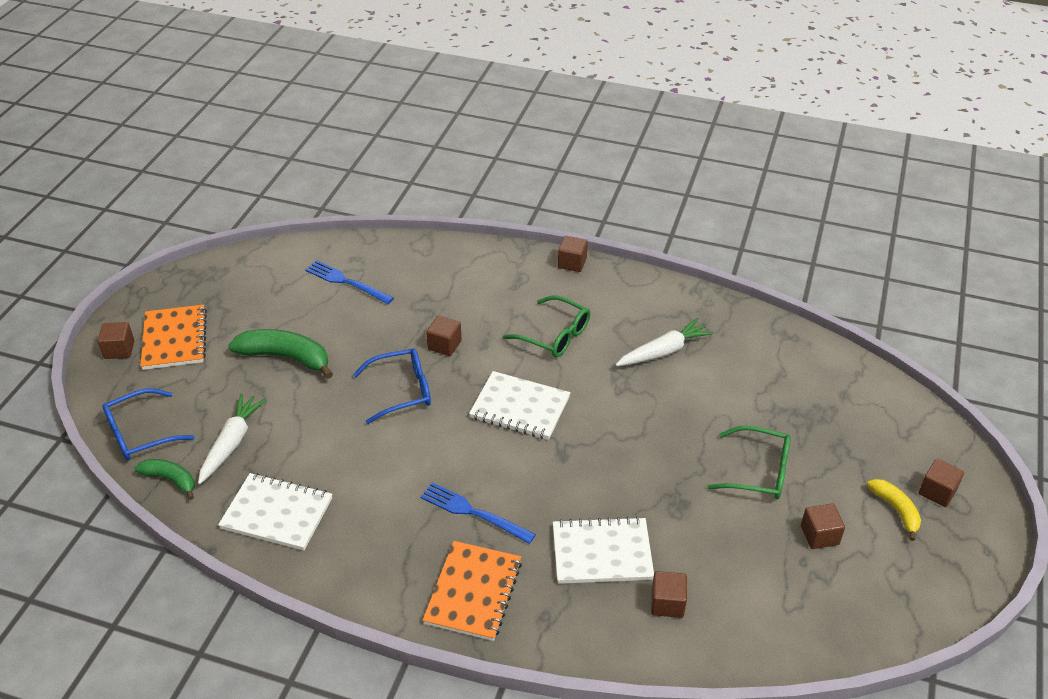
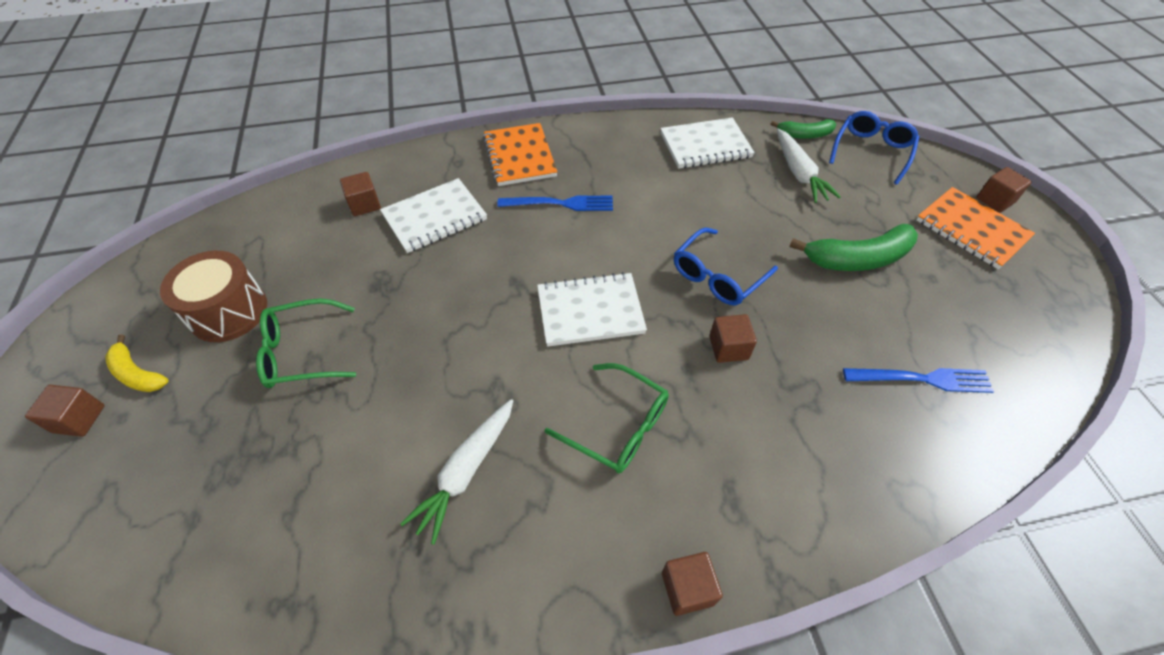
camera: 150 degrees right, 10 degrees up
(555, 335) = (618, 426): green glasses -> green glasses turned 150 degrees counterclockwise
(819, 535) = (228, 311): brown cube -> brown drum

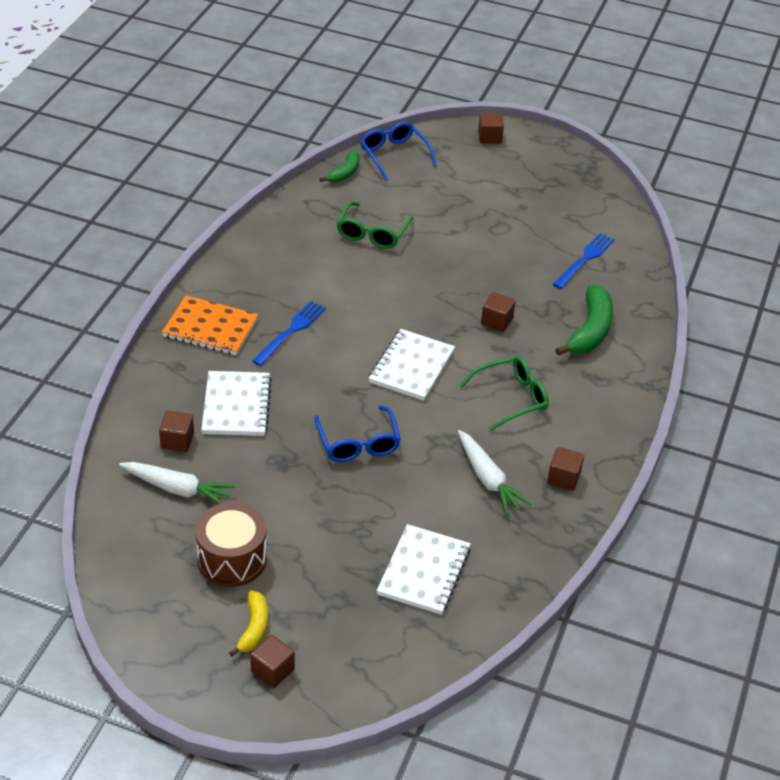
camera: 60 degrees left, 10 degrees down
(137, 373) = (253, 628): yellow banana -> yellow banana turned 60 degrees counterclockwise
(302, 352) = (315, 528): green glasses -> green glasses (372, 233)
(687, 588) = (628, 421): brown cube -> brown cube (563, 478)
(705, 145) = (304, 226): white notebook -> white notebook (424, 571)
(717, 276) = (436, 293): blue glasses -> blue glasses (358, 443)
(799, 173) = (380, 200): white carrot -> white carrot (177, 489)
(857, 258) = (480, 225): green banana -> green banana (590, 330)
(971, 229) = (502, 164): orange notebook -> none

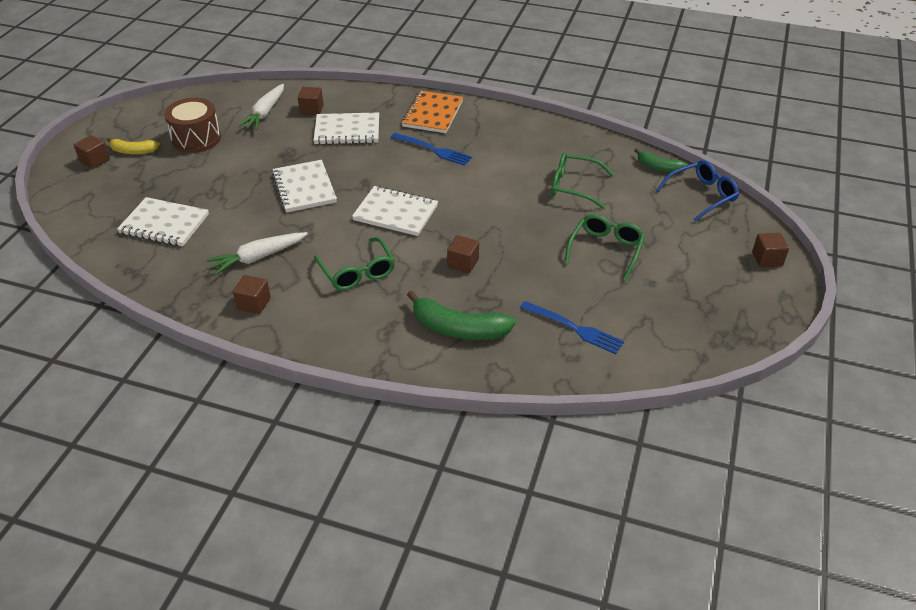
camera: 90 degrees right, 0 degrees up
(358, 443) = (304, 188): blue glasses -> white notebook
(476, 226) = (605, 250): none -> green glasses

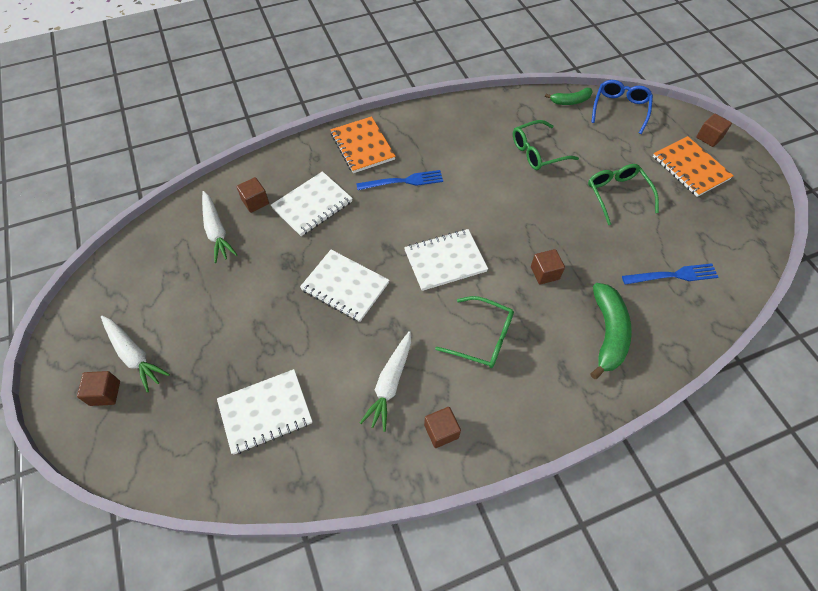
camera: 40 degrees left, 15 degrees up
(133, 151) = (134, 355): yellow banana -> white carrot
(196, 139) = (183, 300): brown drum -> none
(458, 328) = (607, 333): green banana -> green banana turned 60 degrees counterclockwise
(710, 270) = (690, 168): none -> orange notebook

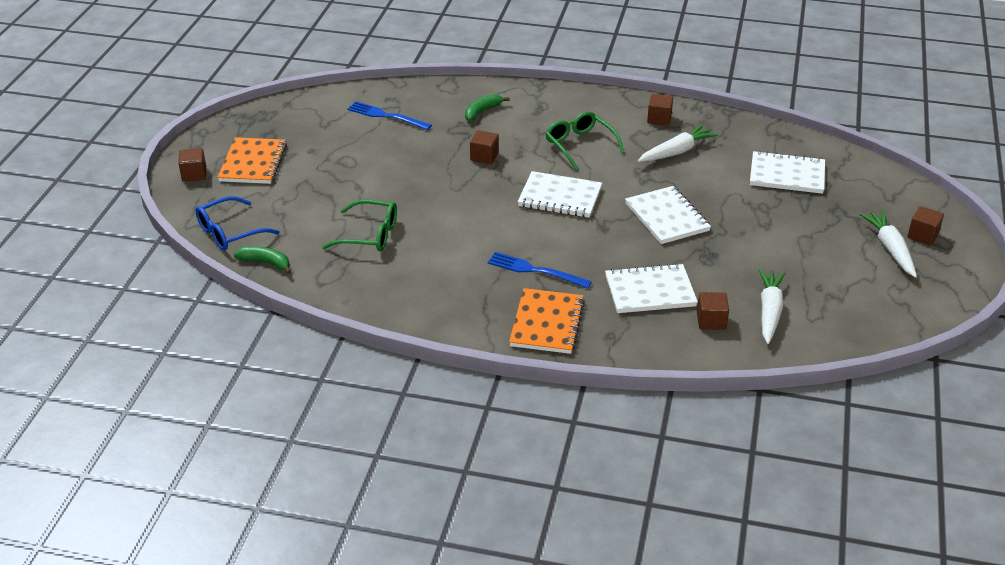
camera: 145 degrees left, 20 degrees down
(607, 333) = (482, 111): green banana -> green banana, size x0.60
(617, 194) = (348, 174): green glasses -> none

